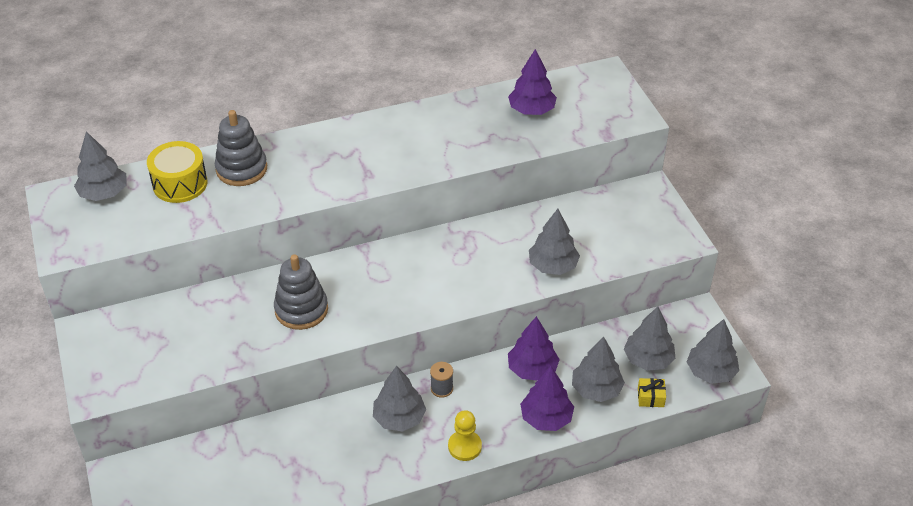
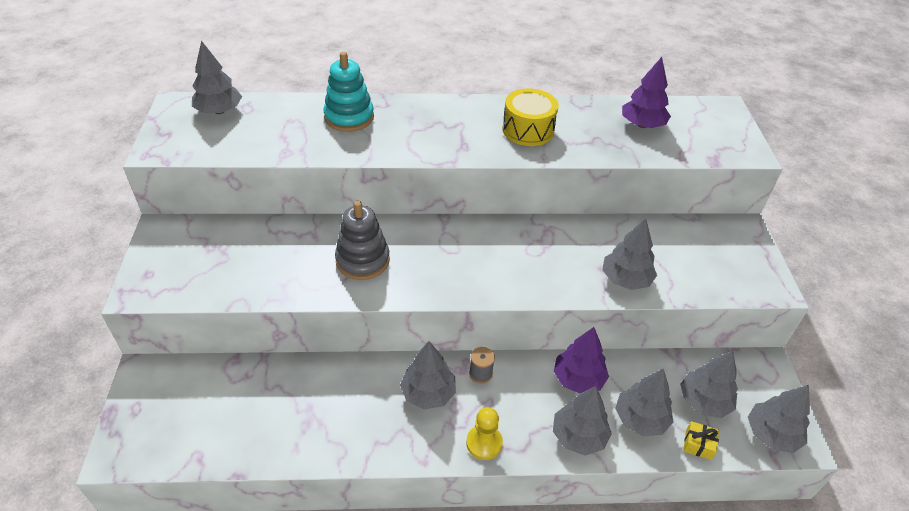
camera: 15 degrees right, 0 degrees up
(180, 184) = (288, 117): yellow drum -> yellow drum (528, 130)
(241, 169) = (349, 117): grey stacking toy -> turquoise stacking toy
(546, 418) = (578, 436): purple tree -> grey tree

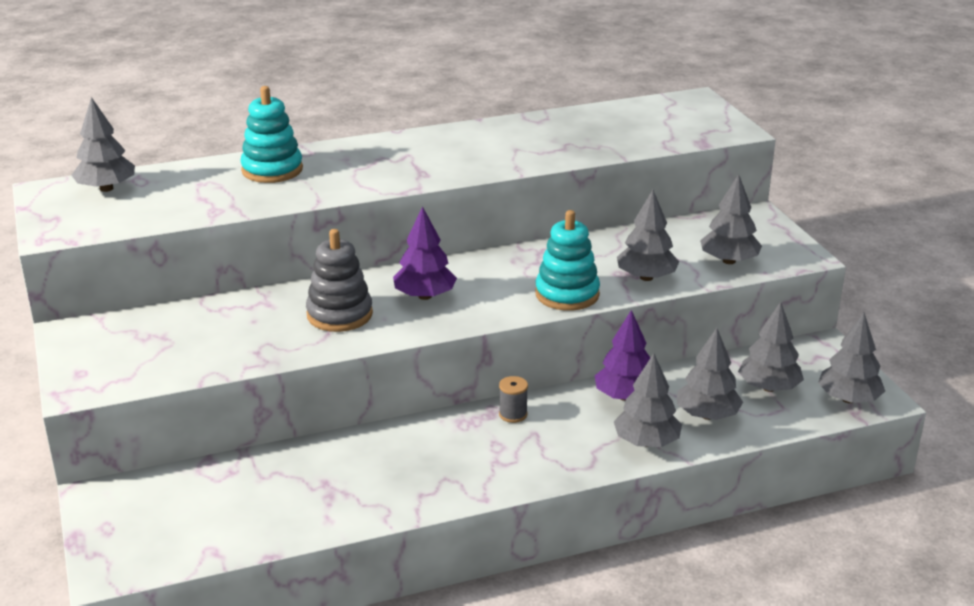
camera: 15 degrees left, 15 degrees down
(428, 393) = (460, 442): grey tree -> grey tree (729, 261)
(484, 443) = (544, 469): yellow pawn -> none
(528, 130) = (488, 149): yellow drum -> none
(552, 282) = (567, 294): none -> turquoise stacking toy
(642, 125) = (612, 126): purple tree -> purple tree (424, 296)
(698, 444) = (776, 422): yellow gift -> none

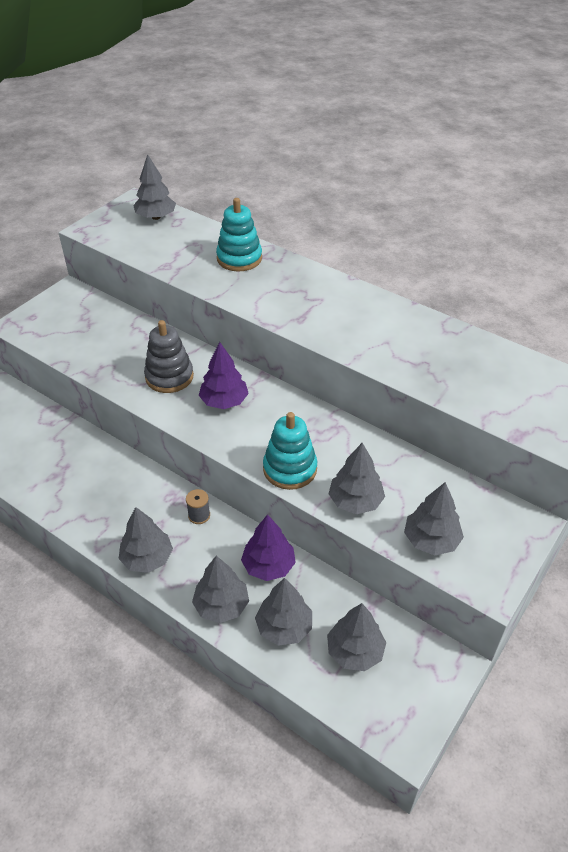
camera: 55 degrees right, 15 degrees up
(848, 399) = (386, 717): grey tree -> grey tree (147, 558)

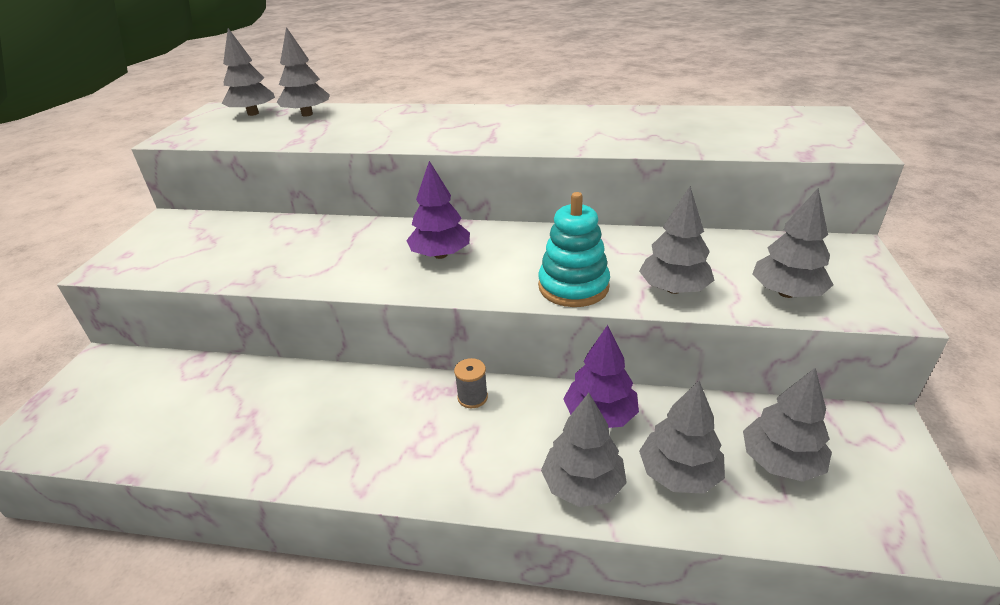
camera: 25 degrees left, 10 degrees down
(147, 558) = (441, 473): grey tree -> grey tree (307, 114)
(169, 377) = (354, 254): grey stacking toy -> none
(239, 258) = (378, 118): turquoise stacking toy -> none

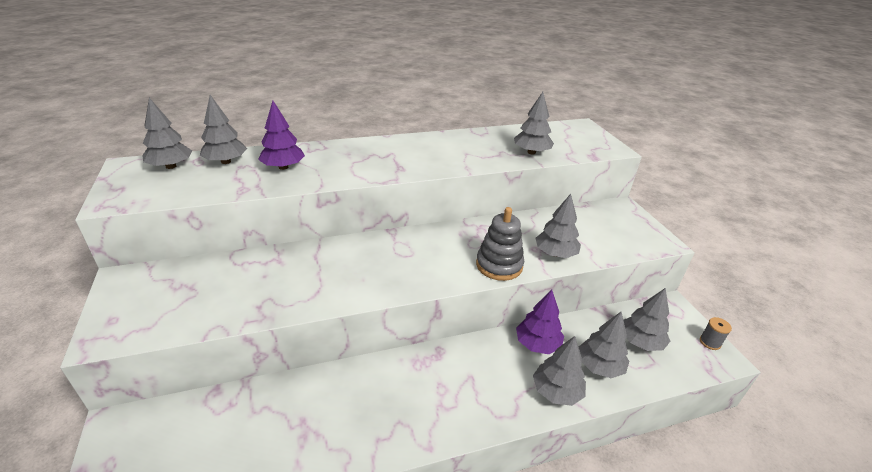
camera: 30 degrees left, 0 degrees up
(440, 255) = (395, 260): purple tree -> purple tree (283, 167)
(472, 397) = (455, 356): grey spool -> grey spool (710, 342)
(573, 287) = (499, 265): turquoise stacking toy -> grey stacking toy
(786, 293) = (612, 243): grey tree -> grey tree (531, 152)

